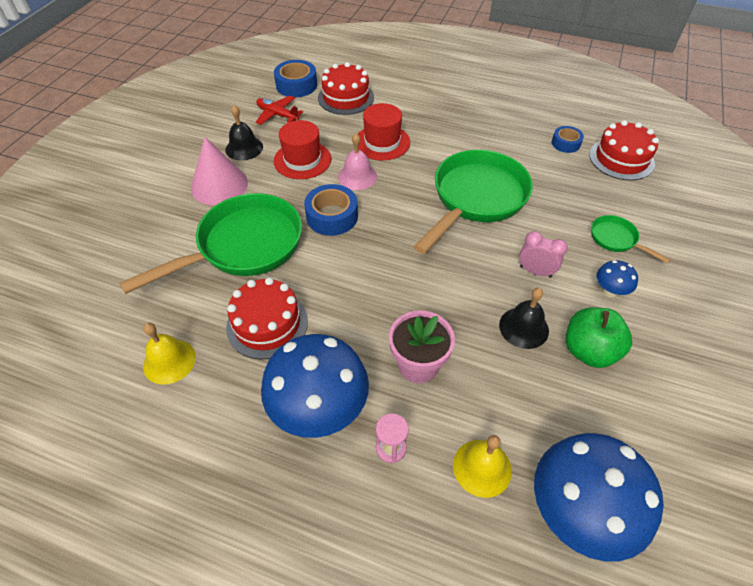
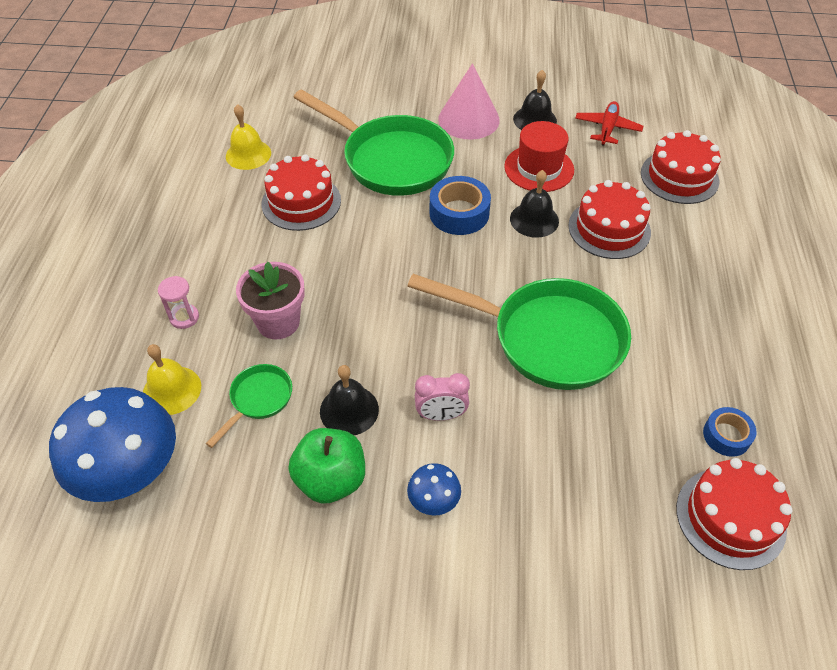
camera: 75 degrees right, 0 degrees up
(296, 85) = (675, 129): blue tape -> none
(319, 410) = (216, 260): blue mushroom -> none
(357, 176) = (534, 219): pink bell -> black bell
(382, 142) = (609, 229): red hat -> red cake
(535, 271) = (441, 415): pink clock -> pink clock turned 75 degrees clockwise
(616, 239) = (535, 510): green pan -> green pan (258, 400)

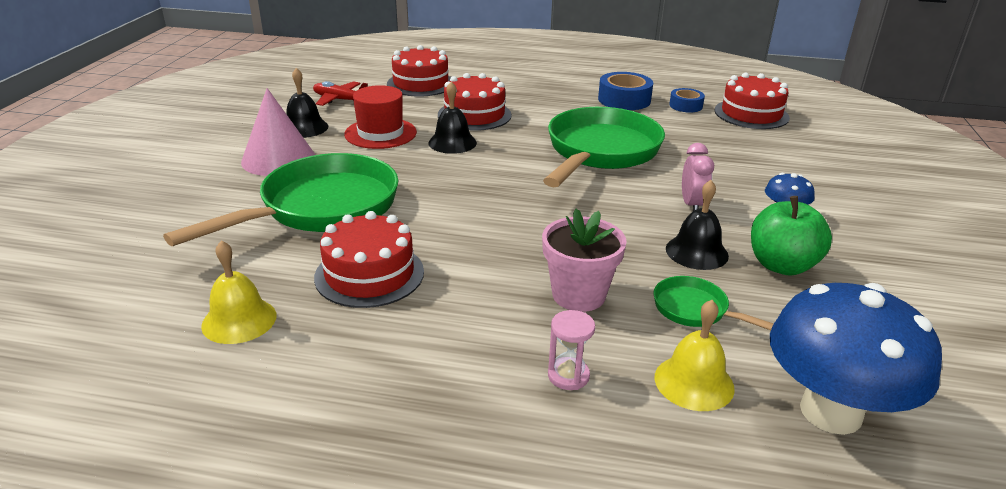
camera: 85 degrees left, 20 degrees down
(459, 213) = (430, 176): blue tape -> blue tape (624, 100)

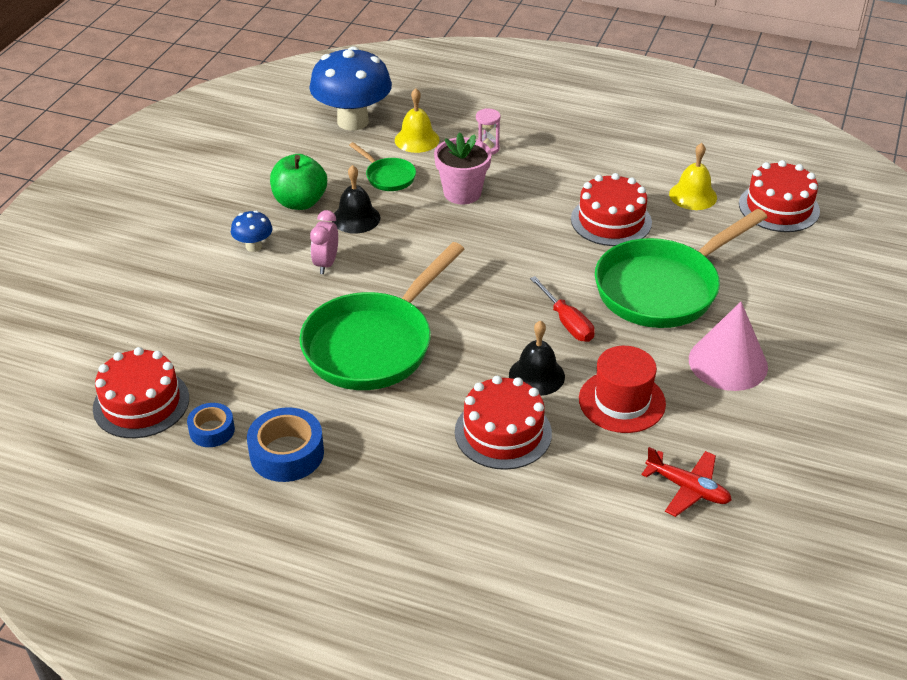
camera: 170 degrees left, 10 degrees up
(304, 127) = (718, 422): black bell -> none
(420, 83) = (573, 529): red cake -> red cake (779, 207)
(427, 176) = (567, 322): none -> red screwdriver

